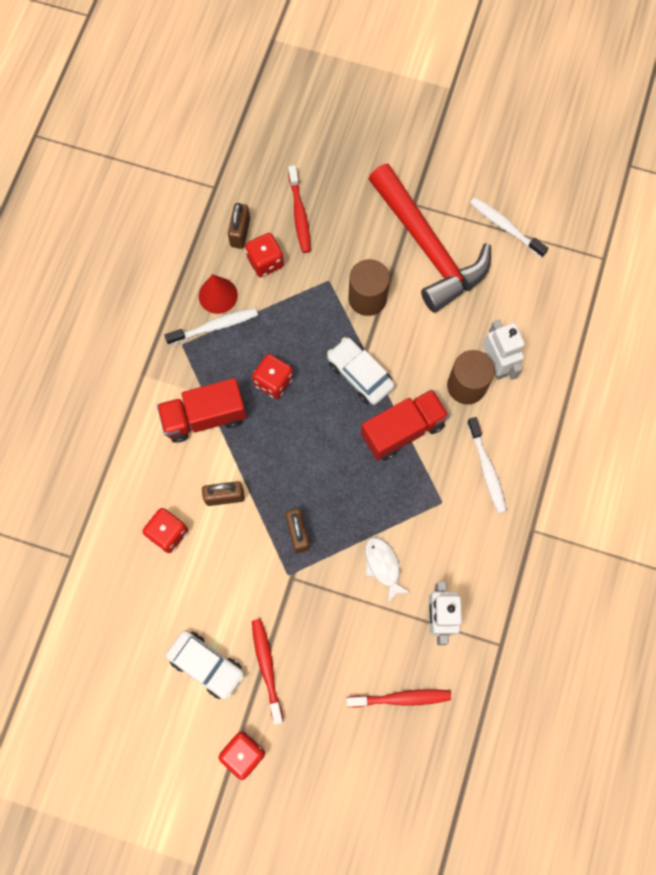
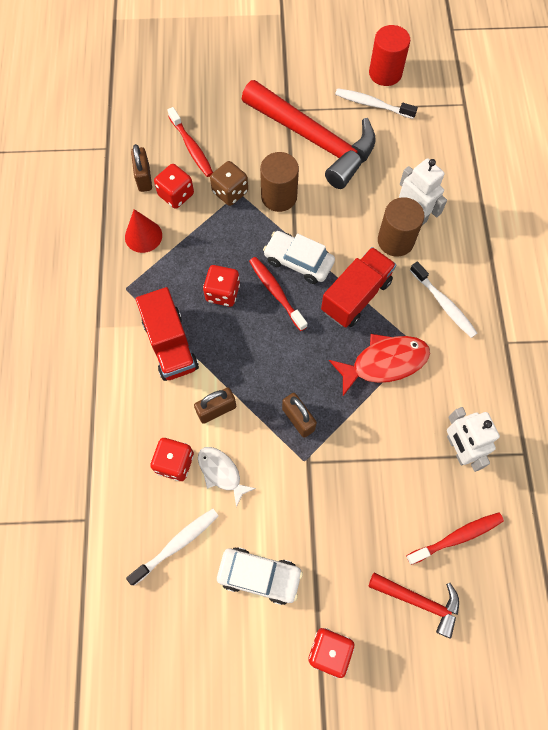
camera: 20 degrees left, 5 degrees down
(205, 417) = (170, 345): red truck -> red truck turned 75 degrees counterclockwise
(215, 326) = (150, 263): white toothbrush -> white toothbrush (177, 544)
(266, 667) = (318, 556): red toothbrush -> red toothbrush (276, 292)
(320, 277) = (230, 192): none -> brown dice
(342, 742) = (419, 601): none -> red hammer
(383, 566) = (388, 421): white fish -> white fish (221, 472)
(403, 508) = (384, 363): none -> red fish
(534, 195) = (385, 73): none -> red cylinder

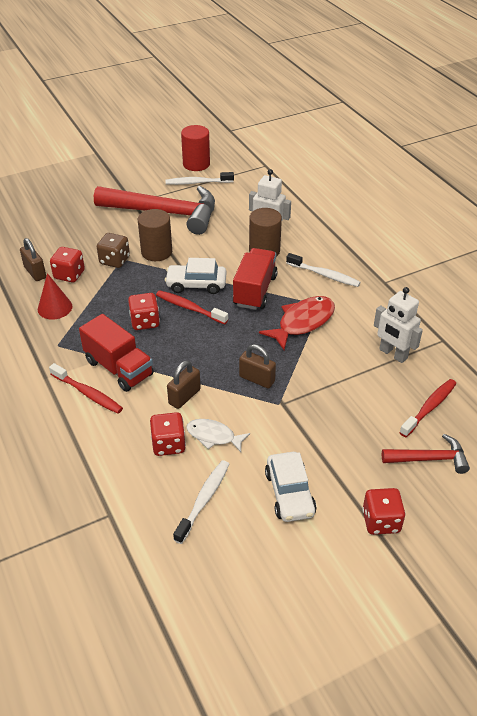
camera: 25 degrees left, 25 degrees down
(191, 147) = (66, 243): red toothbrush -> red toothbrush (88, 393)
(259, 576) = (289, 493): white car -> white car turned 90 degrees clockwise

